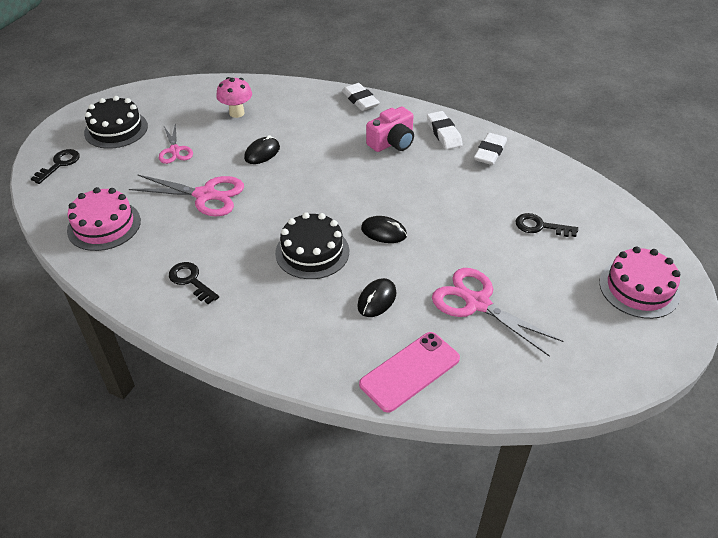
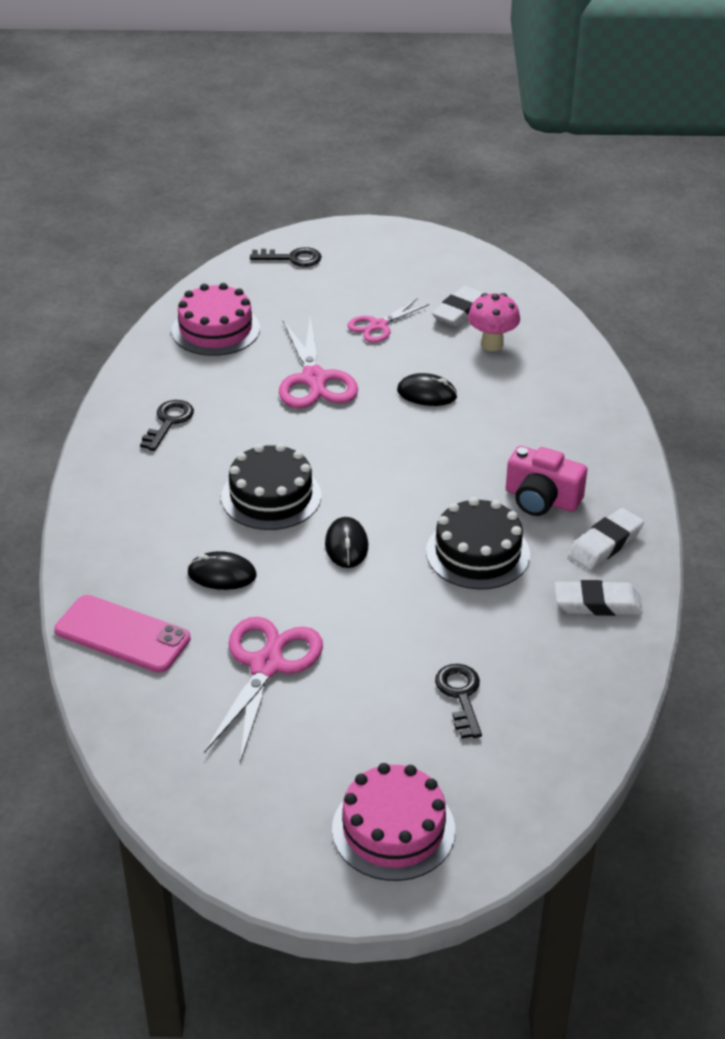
camera: 65 degrees right, 5 degrees down
(116, 129) = (383, 269): black cake -> black cake (477, 553)
(360, 100) = (616, 440): white eraser -> white eraser (460, 311)

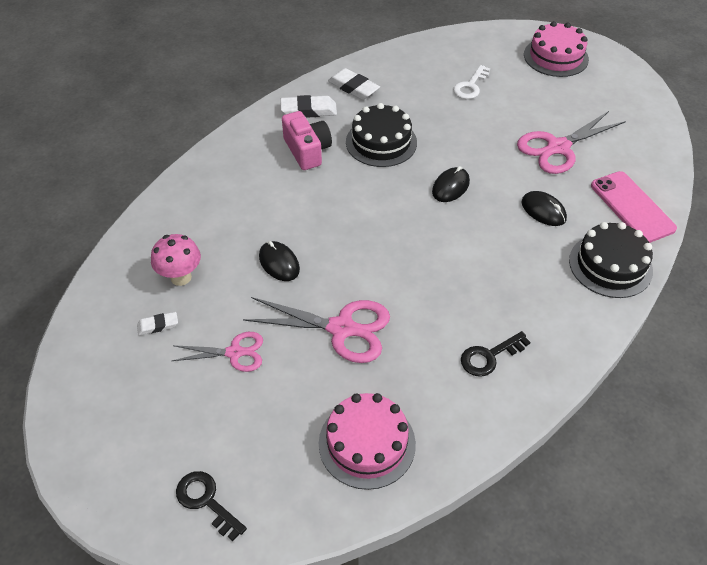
camera: 140 degrees left, 10 degrees up
(271, 496) = (466, 246): black cake -> black cake (610, 265)
(314, 379) = (341, 328): pink scissors -> pink scissors turned 75 degrees clockwise
(460, 311) = (158, 325): white eraser -> white eraser, size x0.58
(460, 695) = (470, 86): black key -> white key

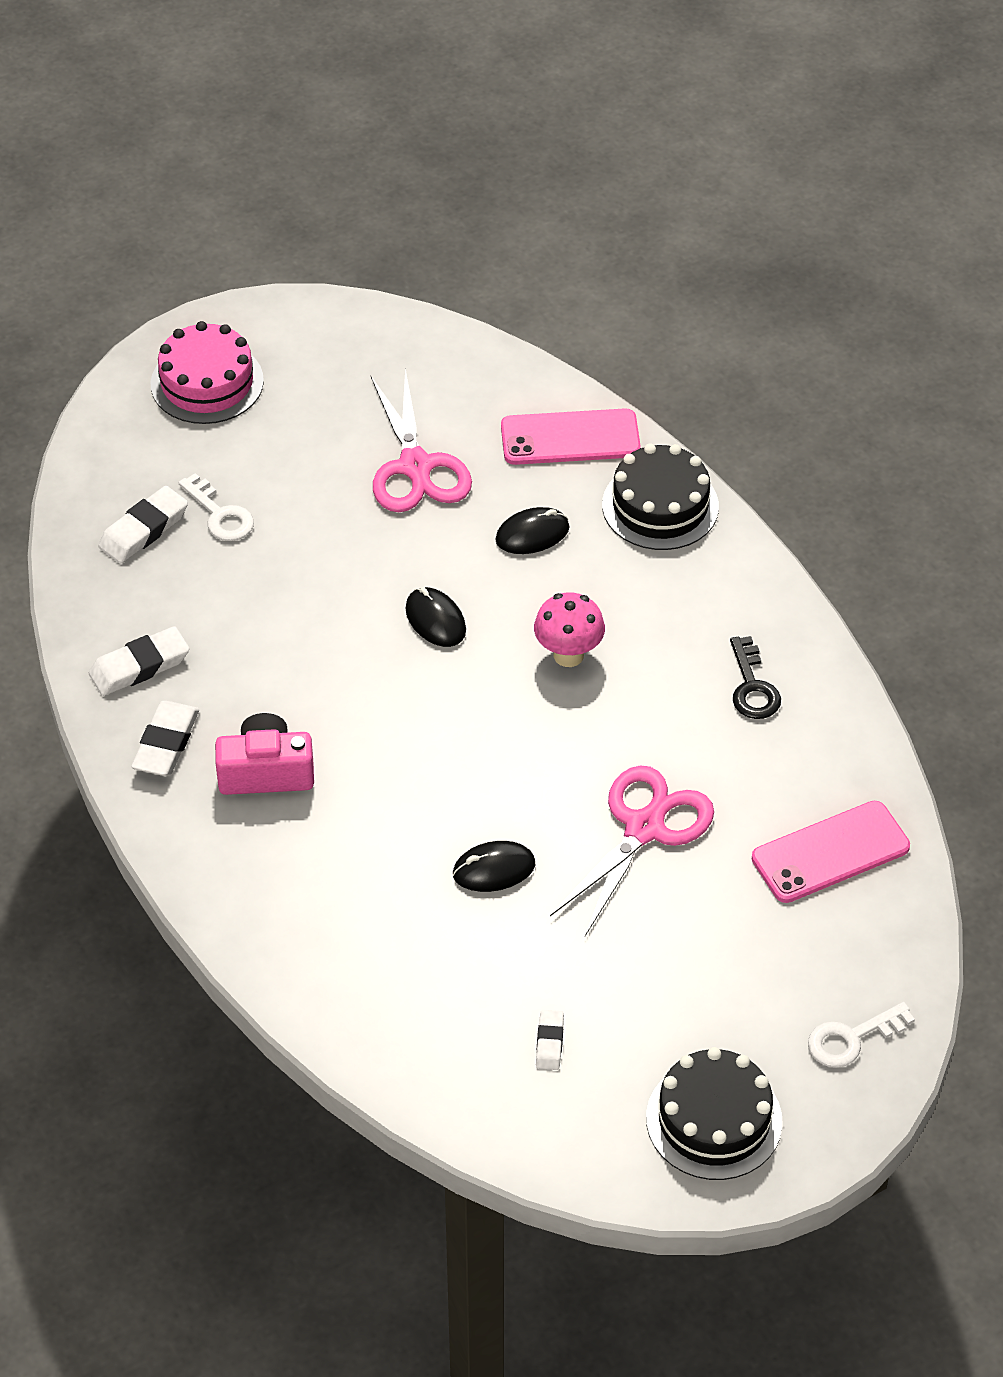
camera: 70 degrees left, 0 degrees up
(181, 277) = (468, 997): pink mushroom -> pink mushroom (568, 655)
(206, 501) = (851, 1038): black key -> white key
(234, 352) = (636, 960): pink scissors -> none
(367, 443) = (830, 853): pink cake -> pink phone
(381, 142) = (295, 671): black cake -> black cake (714, 1120)
(442, 64) = (144, 530): none -> white eraser

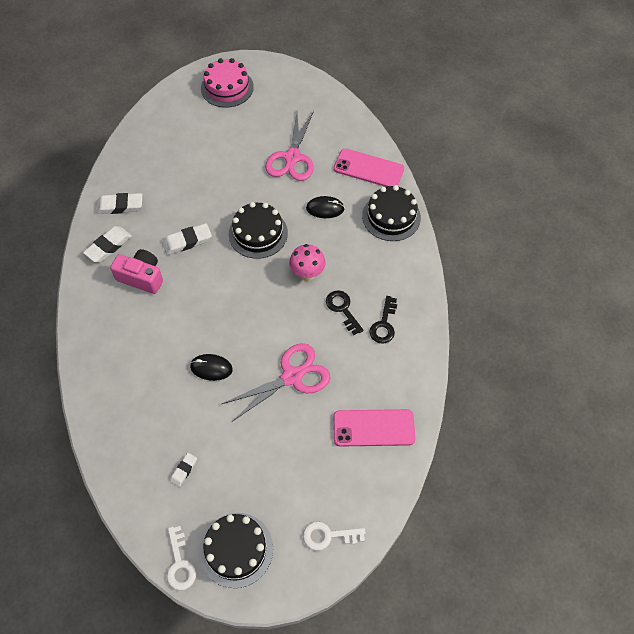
camera: 25 degrees right, 10 degrees up
(144, 530) = (160, 144): white eraser -> white eraser (187, 241)
(220, 515) = (196, 149): white key -> white key (180, 563)
(435, 620) = (258, 233): black mouse -> black cake
(666, 689) = (342, 309): none -> black key

